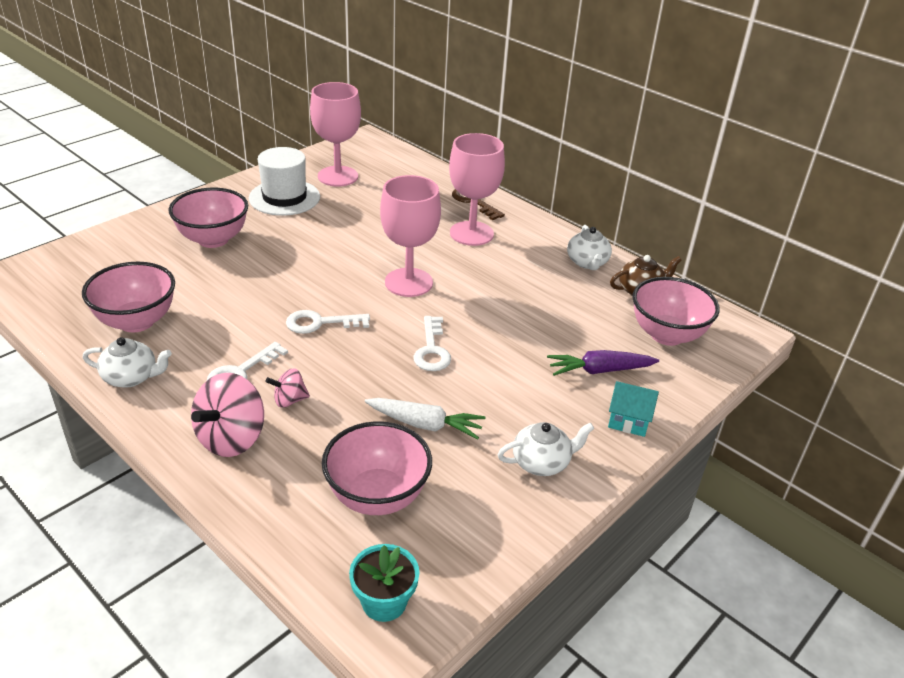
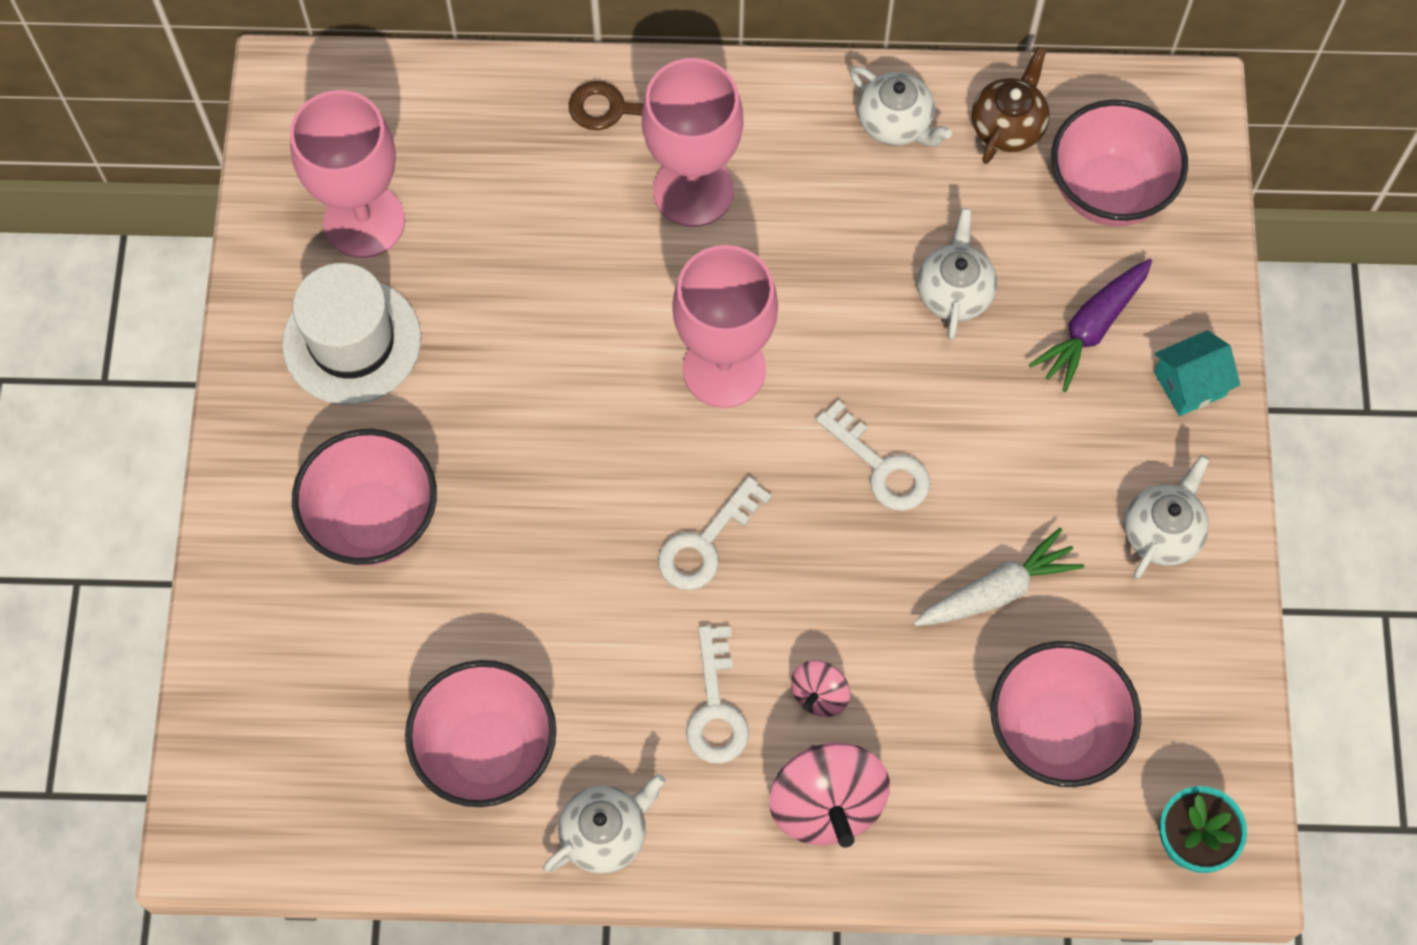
camera: 40 degrees left, 30 degrees up
(545, 321) = (954, 291): none -> white teapot

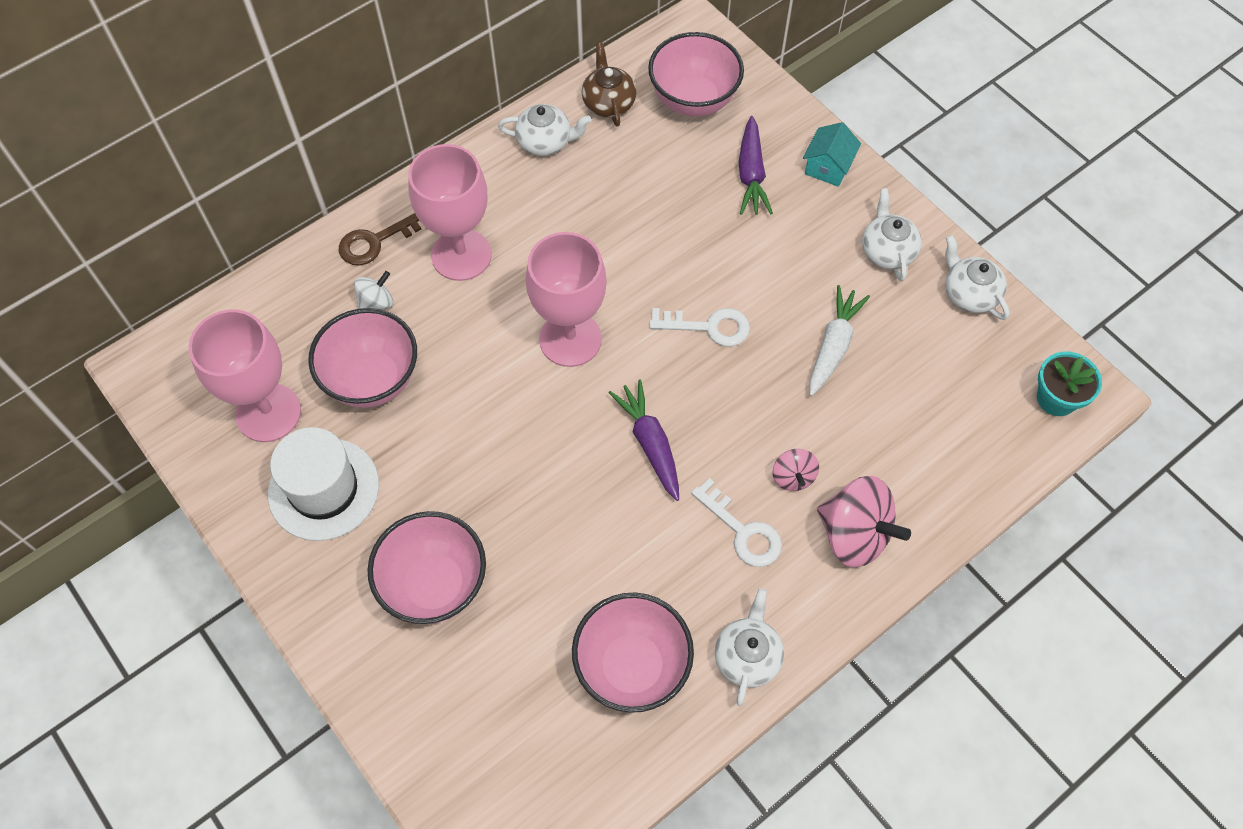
camera: 40 degrees left, 5 degrees down
(563, 180) = (376, 302): none -> white spinning top
(705, 543) = (650, 443): white key -> purple carrot
(954, 291) = (660, 206): white teapot -> white teapot (969, 293)
(1055, 732) = (934, 396): pink bowl -> pink bowl (372, 380)

